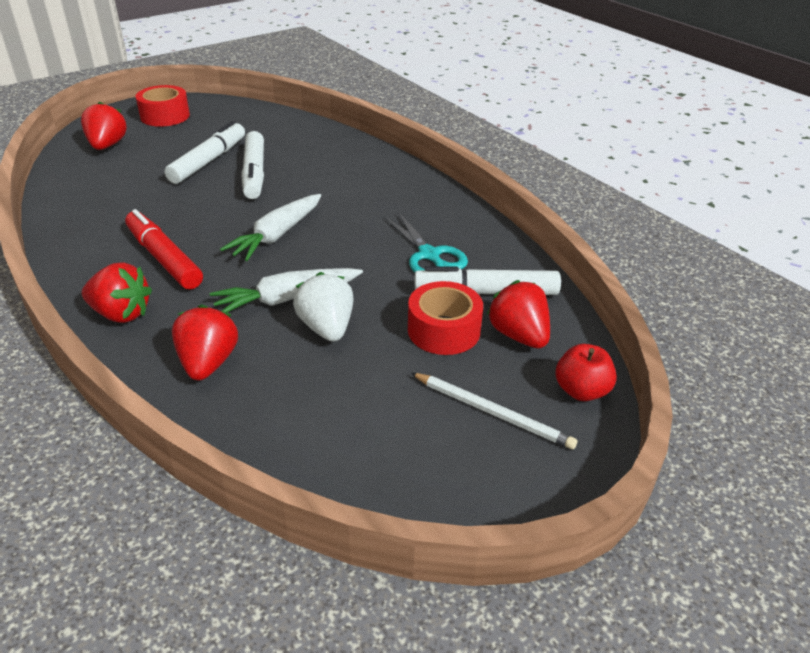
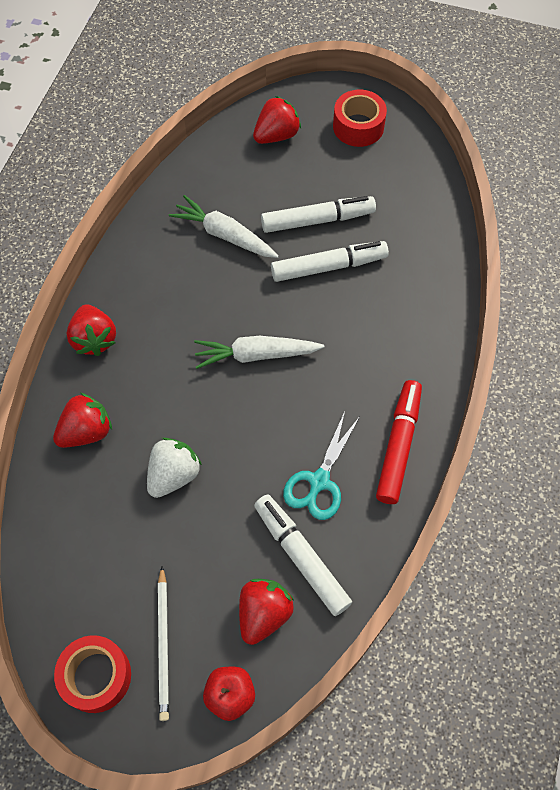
camera: 55 degrees right, 25 degrees up
(164, 258) = (169, 309): red marker -> red marker (398, 445)
(254, 173) = (328, 267): white marker -> white marker turned 150 degrees counterclockwise
(286, 299) = (185, 424): white carrot -> white carrot (224, 235)
(443, 330) = (229, 555): red tape -> red tape (96, 676)

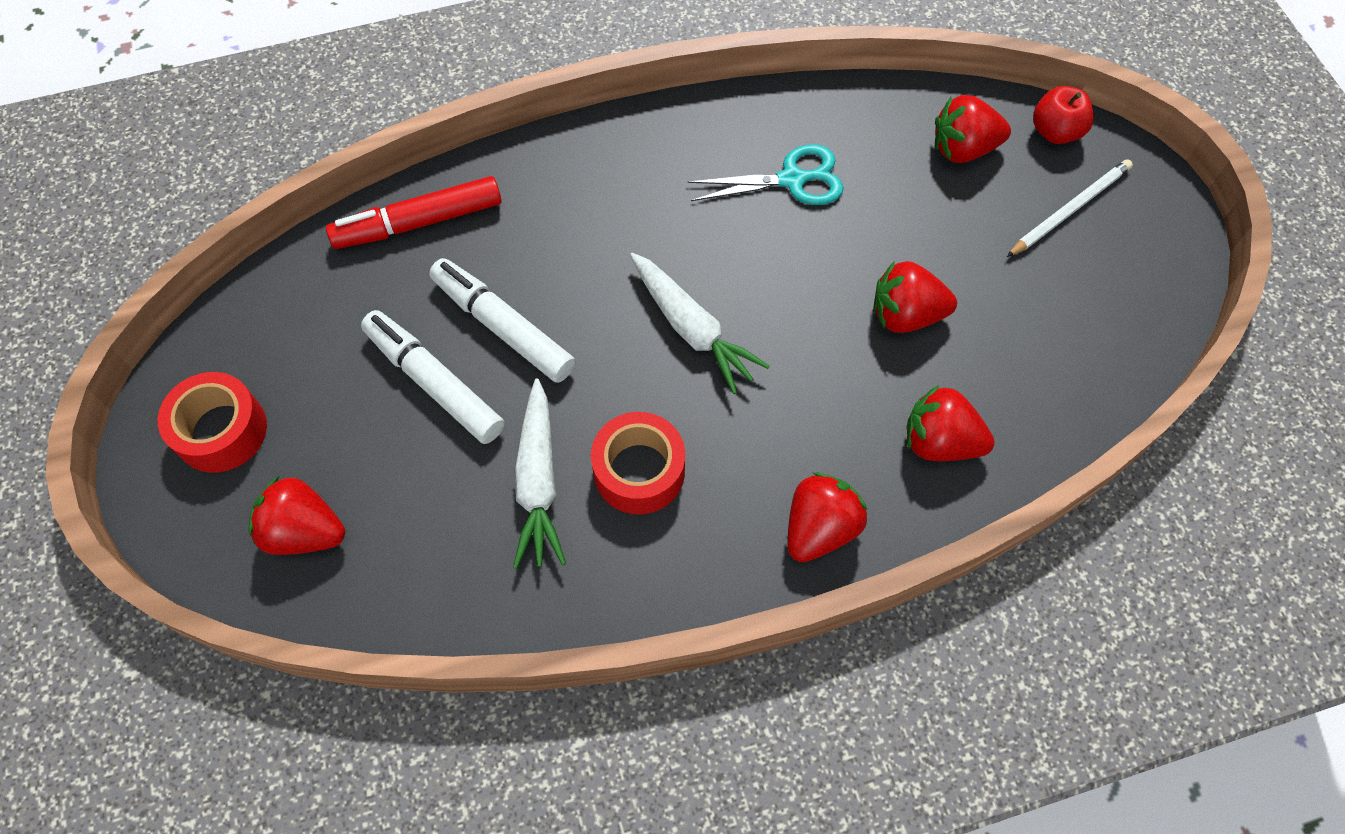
camera: 125 degrees left, 0 degrees up
(96, 676) = (1151, 245): red tape -> red tape (639, 471)
(174, 475) = (905, 315): white strawberry -> red strawberry
(301, 557) = (882, 151): white marker -> none
(398, 445) = (691, 135): red marker -> red marker (418, 222)

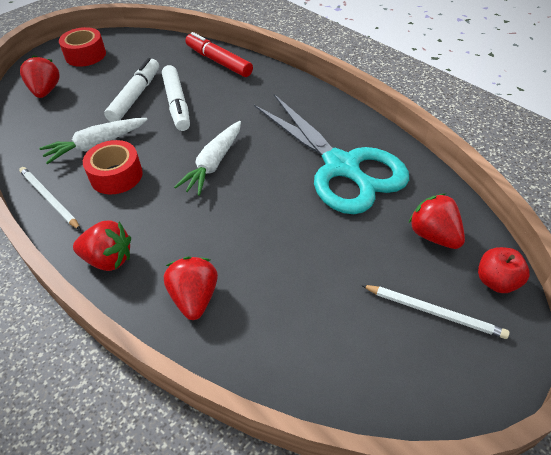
camera: 65 degrees right, 15 degrees down
(503, 327) = (177, 104): white marker -> white marker turned 150 degrees clockwise
(639, 585) = (49, 199): none -> white pencil
(792, 179) = (341, 167): turquoise scissors -> turquoise scissors, size x1.99
(905, 315) = (280, 249): red strawberry -> none

